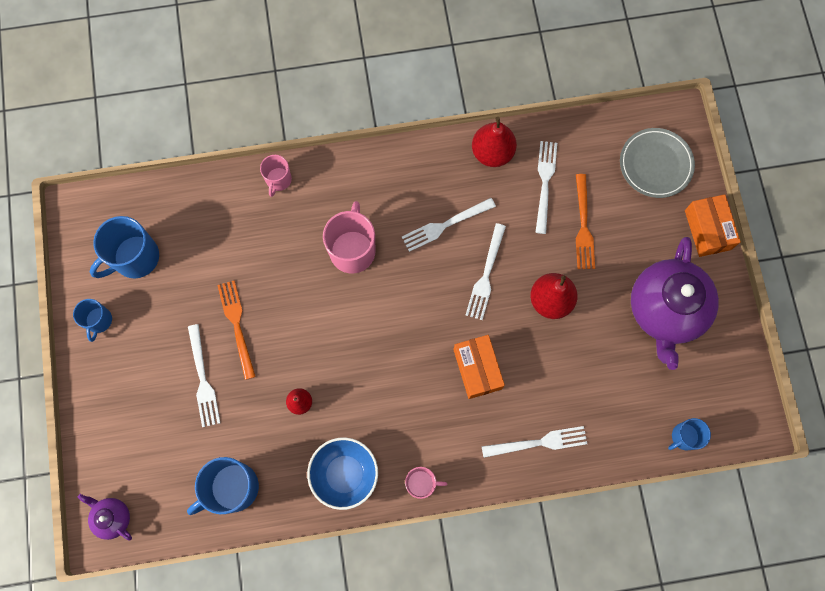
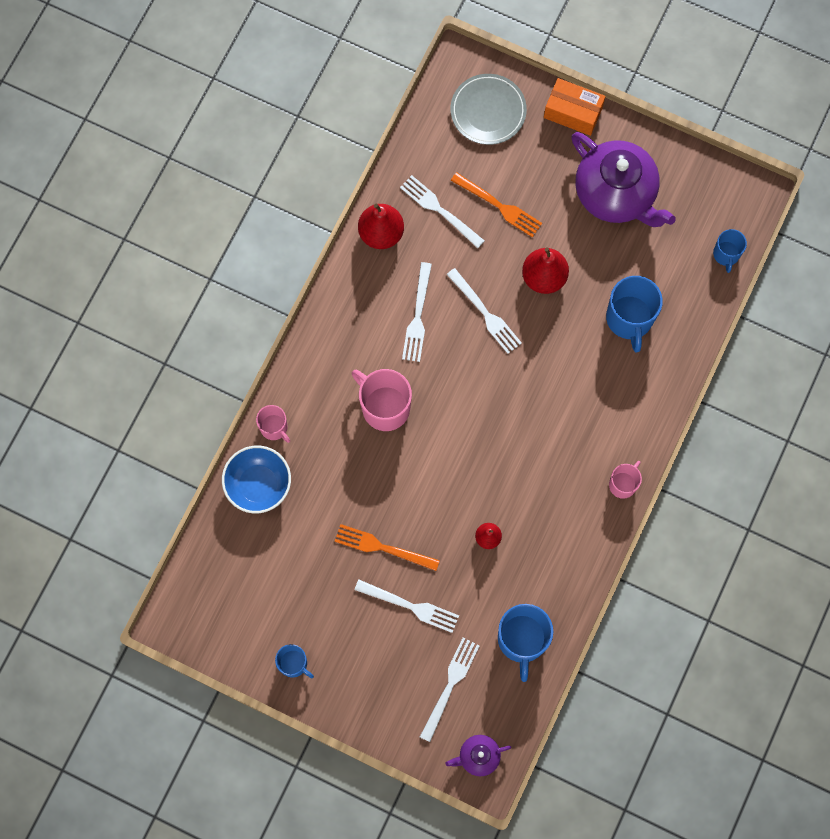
camera: 55 degrees left, 0 degrees up
(135, 258) = (257, 597): blue mug -> blue mug (629, 319)
(344, 474) = (573, 540): blue bowl -> blue bowl (258, 485)
(477, 369) = (560, 375): orange box -> none
(539, 442) = (653, 369): white fork -> white fork (450, 685)

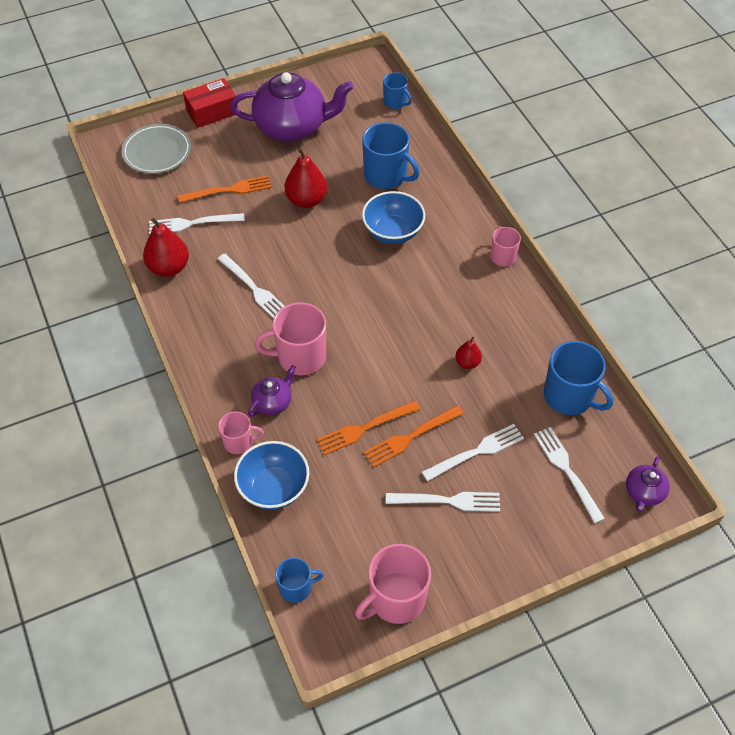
camera: 50 degrees left, 20 degrees down
(244, 640) = (396, 599): none -> pink mug
(294, 664) = (450, 574): blue mug -> blue mug (296, 588)
(328, 422) = (273, 402): none -> purple teapot
(362, 508) = (364, 428): none -> orange fork
(485, 313) = (296, 249): white fork -> white fork (448, 501)
(571, 375) = (393, 232): none -> blue bowl
(573, 112) = (212, 112): orange box -> red box

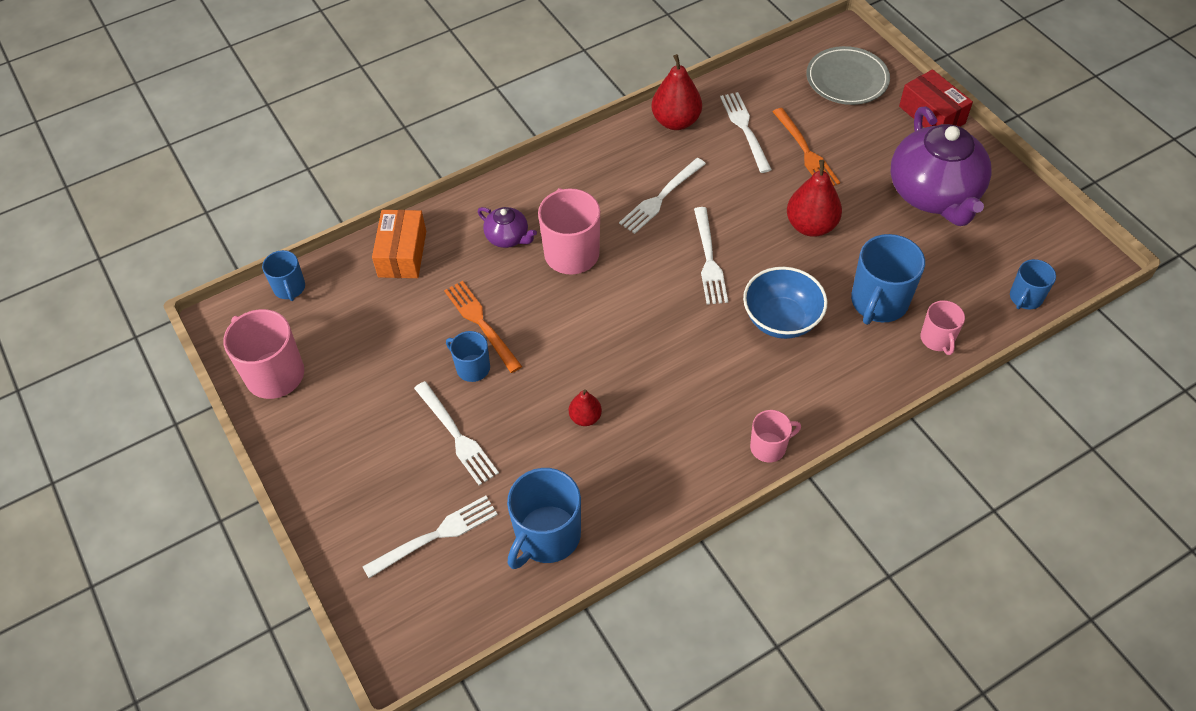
camera: 85 degrees right, 0 degrees up
(239, 442) = (455, 217): pink mug -> pink mug (937, 339)
(274, 488) = (402, 254): blue bowl -> orange box
(410, 437) = (472, 368): orange fork -> blue mug
(448, 501) = (391, 412): white fork -> white fork (709, 260)
(644, 492) = (408, 627): purple teapot -> none

